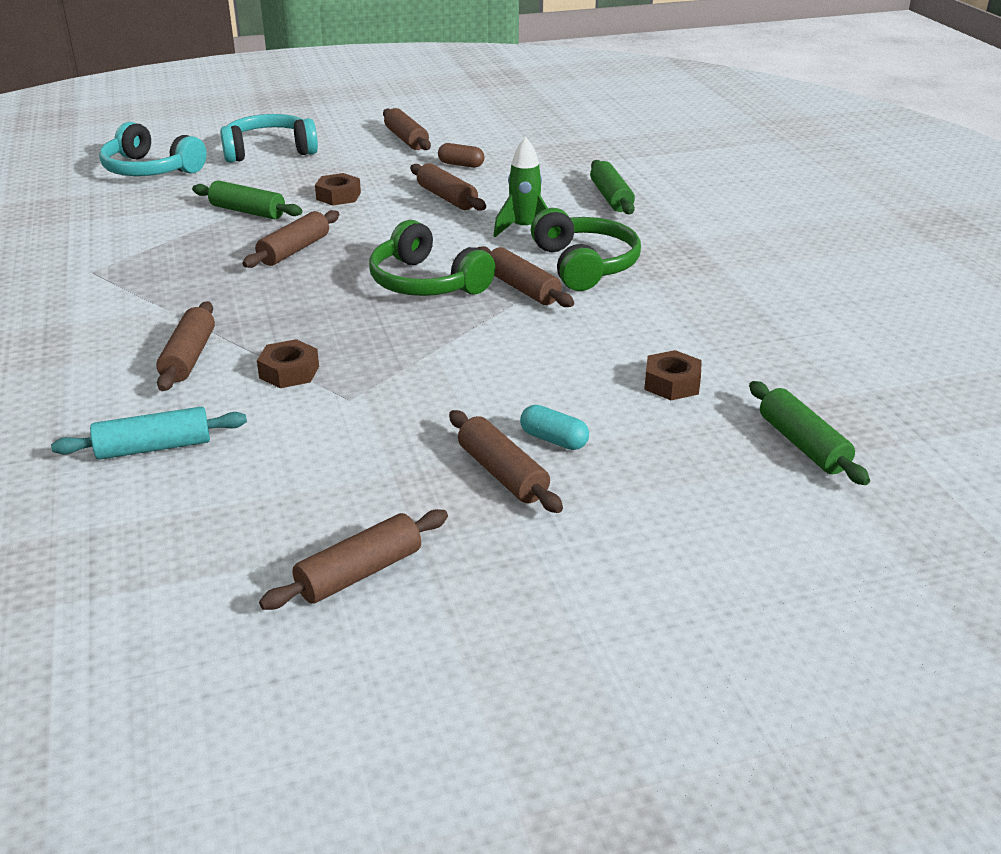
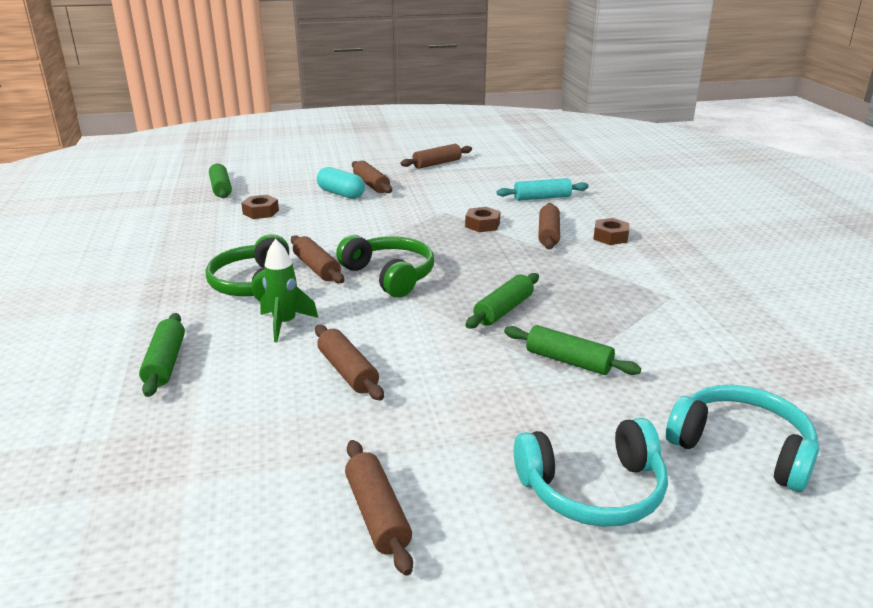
camera: 175 degrees left, 5 degrees down
(294, 250) = (503, 310): brown rolling pin -> green rolling pin
(338, 196) = (472, 381): brown nut -> brown nut (610, 237)
(461, 165) = (311, 436): brown capsule -> none
(554, 440) = (341, 194): turquoise capsule -> turquoise capsule, size x1.53

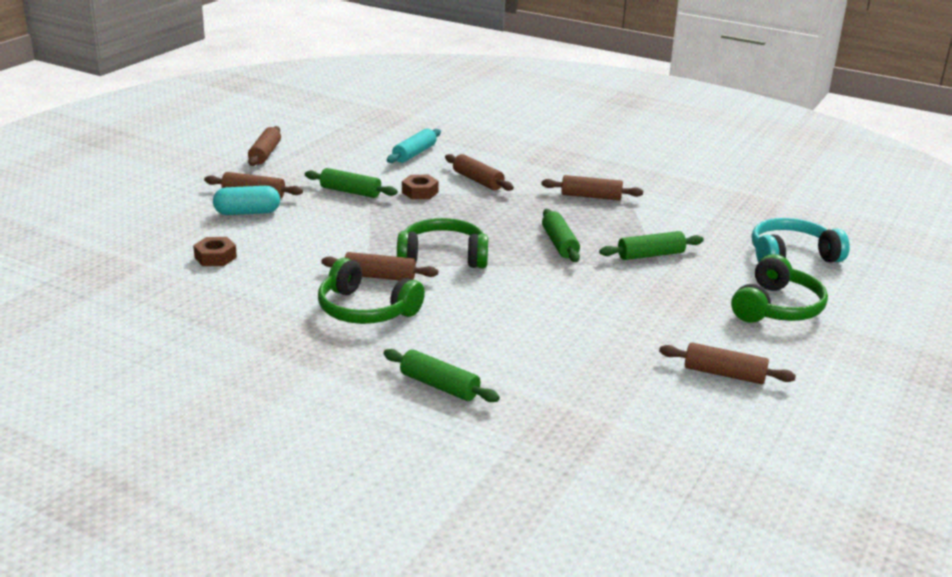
camera: 50 degrees left, 0 degrees up
(221, 188) = (114, 254): green rolling pin -> green rolling pin (350, 192)
(285, 324) = (453, 321): green rocket -> none
(348, 371) = (558, 324): brown rolling pin -> brown rolling pin (591, 196)
(593, 489) = (776, 307): turquoise headphones -> green headphones
(610, 237) = (518, 166): brown nut -> none

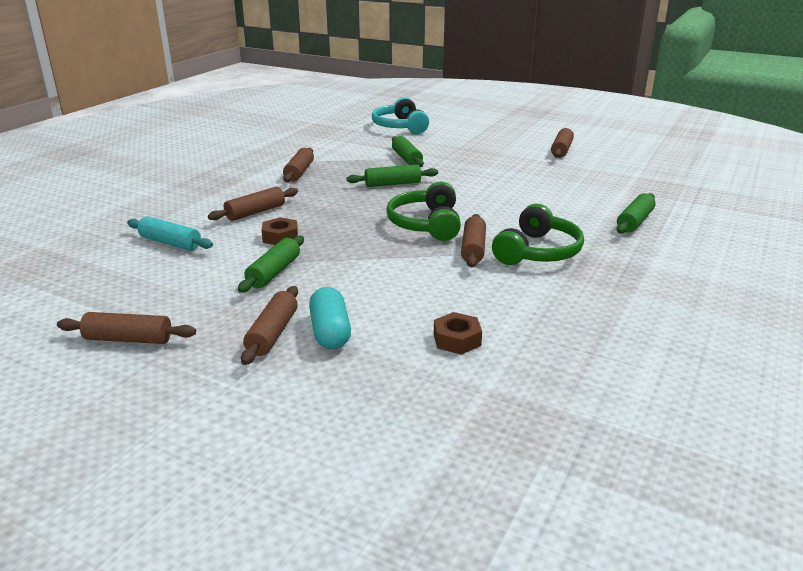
camera: 90 degrees left, 0 degrees up
(776, 307) = (473, 134): green headphones -> none

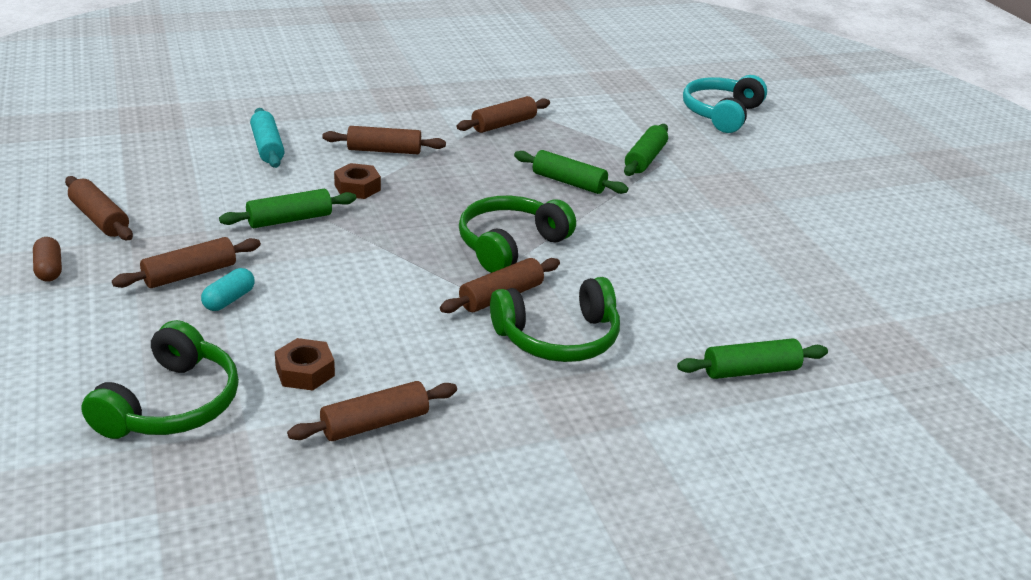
camera: 40 degrees right, 5 degrees up
(156, 389) = (49, 269): none -> brown capsule
(330, 332) = (229, 300): turquoise capsule -> turquoise capsule, size x0.66
(420, 405) = (171, 404): none -> green headphones
(561, 150) = (867, 235): brown rolling pin -> brown rolling pin (375, 423)

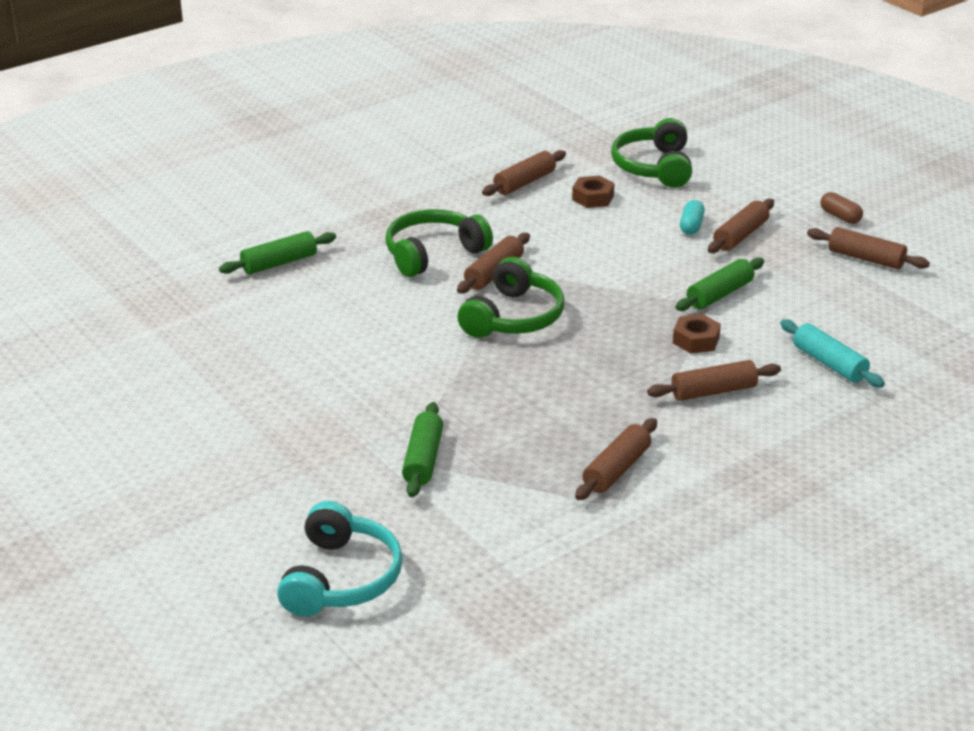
camera: 165 degrees right, 0 degrees up
(568, 182) = (495, 401): green rolling pin -> none

